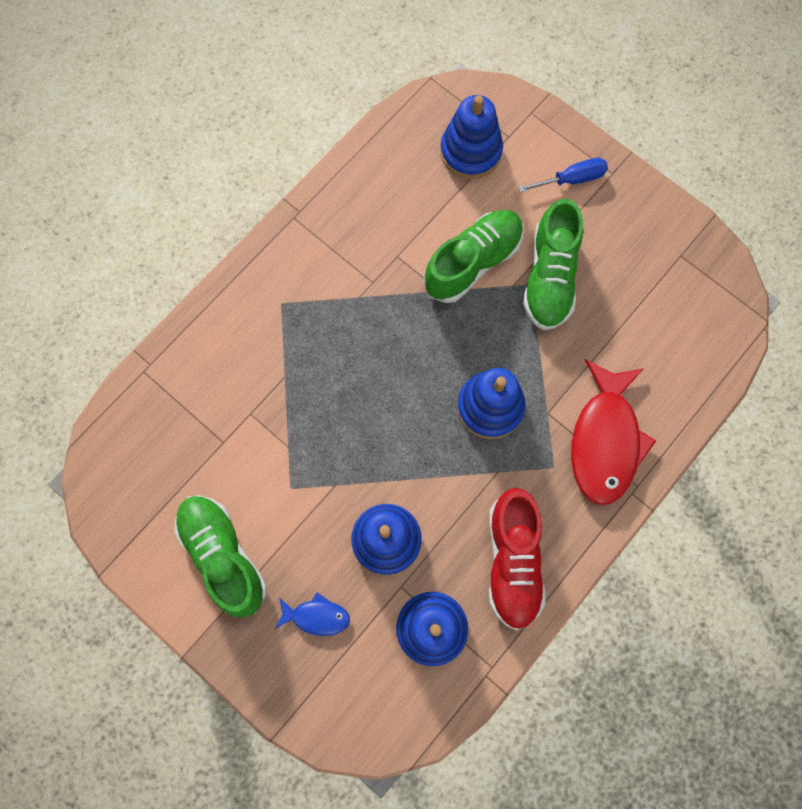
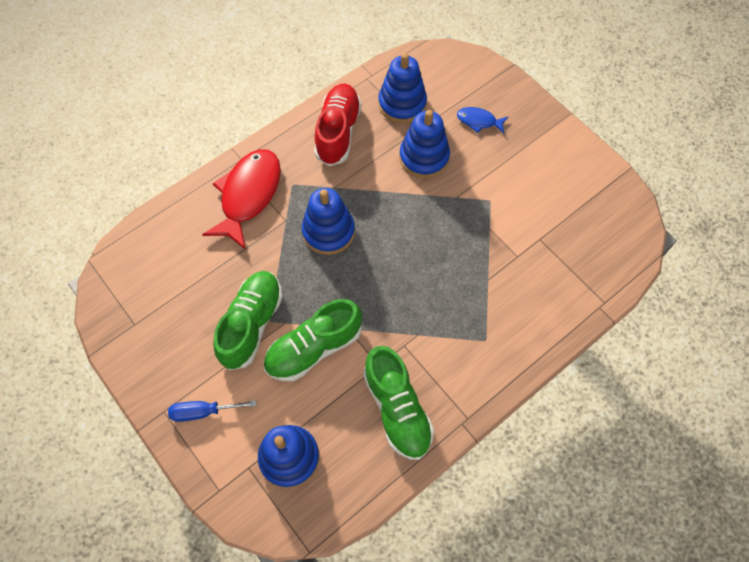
camera: 170 degrees left, 10 degrees down
(223, 555) = (542, 165): green shoe -> green shoe (397, 409)

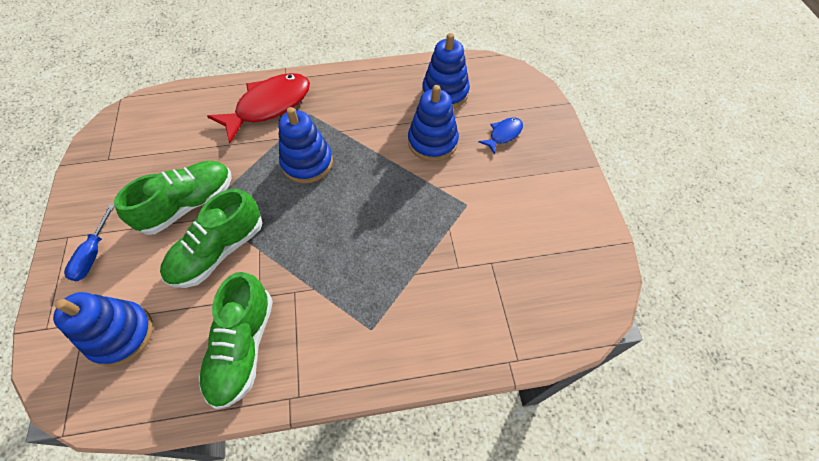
camera: 30 degrees right, 5 degrees down
(203, 411) = (93, 254): blue screwdriver -> blue screwdriver turned 105 degrees counterclockwise
(314, 348) = (218, 251): green shoe -> green shoe turned 45 degrees counterclockwise
(338, 132) = (375, 91): red shoe -> none
(479, 121) = (503, 134): blue fish -> blue fish turned 90 degrees clockwise

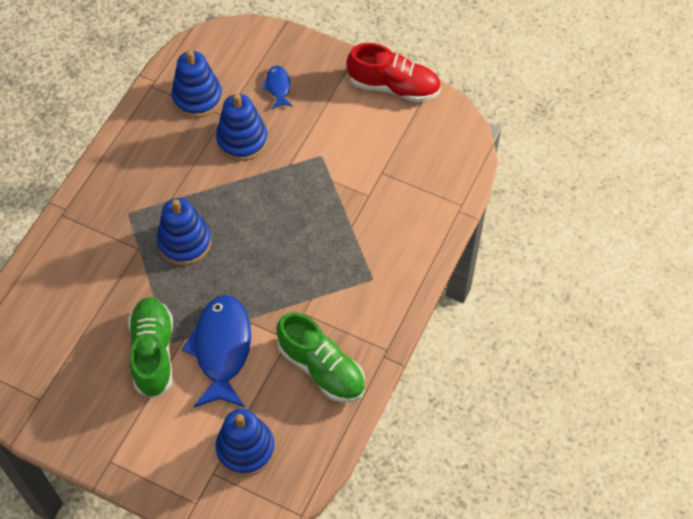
camera: 55 degrees left, 0 degrees up
(93, 254) = (147, 445): blue screwdriver -> none
(218, 251) = (222, 349): green shoe -> blue fish
(269, 106) = (90, 239): red fish -> none
(587, 215) = (394, 87): none -> red shoe

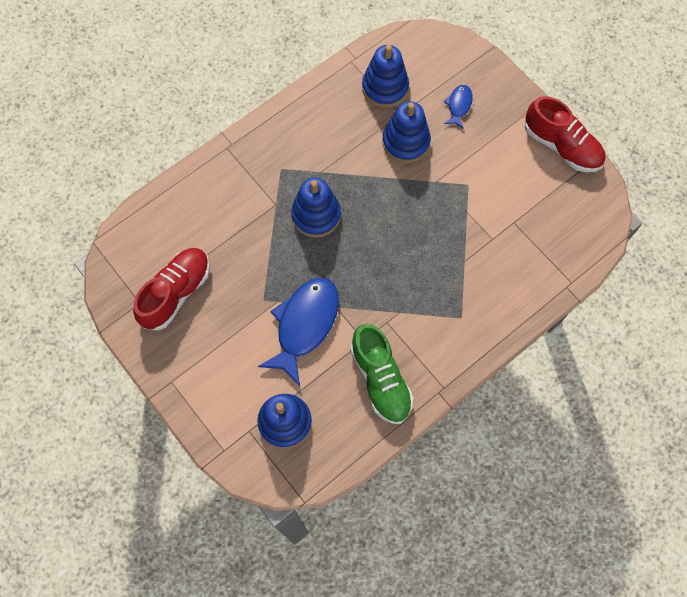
camera: 25 degrees right, 10 degrees up
(74, 374) = (176, 293): none -> red shoe
(153, 353) = (247, 302): green shoe -> none

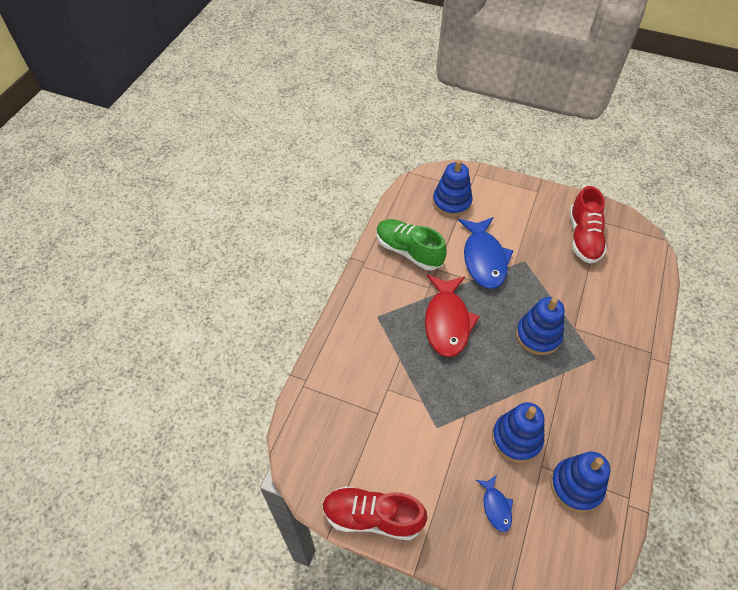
camera: 150 degrees right, 15 degrees down
(394, 274) = (447, 322): none -> red fish

